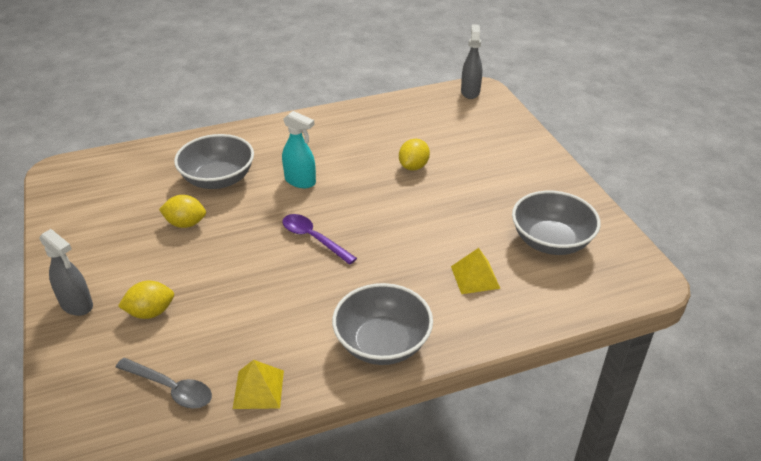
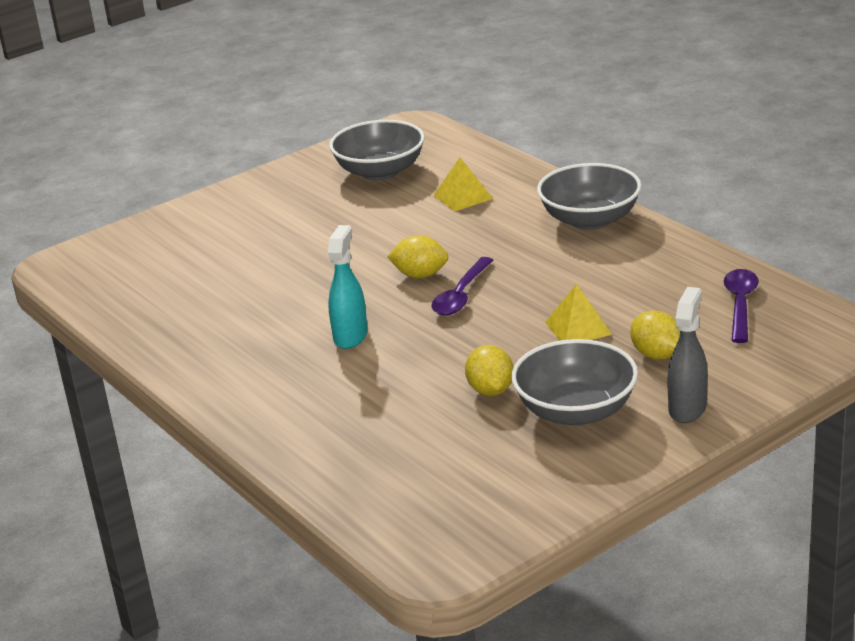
camera: 105 degrees left, 10 degrees down
(171, 388) = (740, 304): grey spoon -> purple spoon
(218, 179) = (379, 400): grey bowl -> grey bowl (576, 411)
(258, 389) = (698, 261): yellow pyramid -> yellow pyramid (578, 328)
(413, 166) = (277, 269): yellow lemon -> yellow lemon (420, 275)
(470, 92) = (66, 270): grey spray bottle -> none

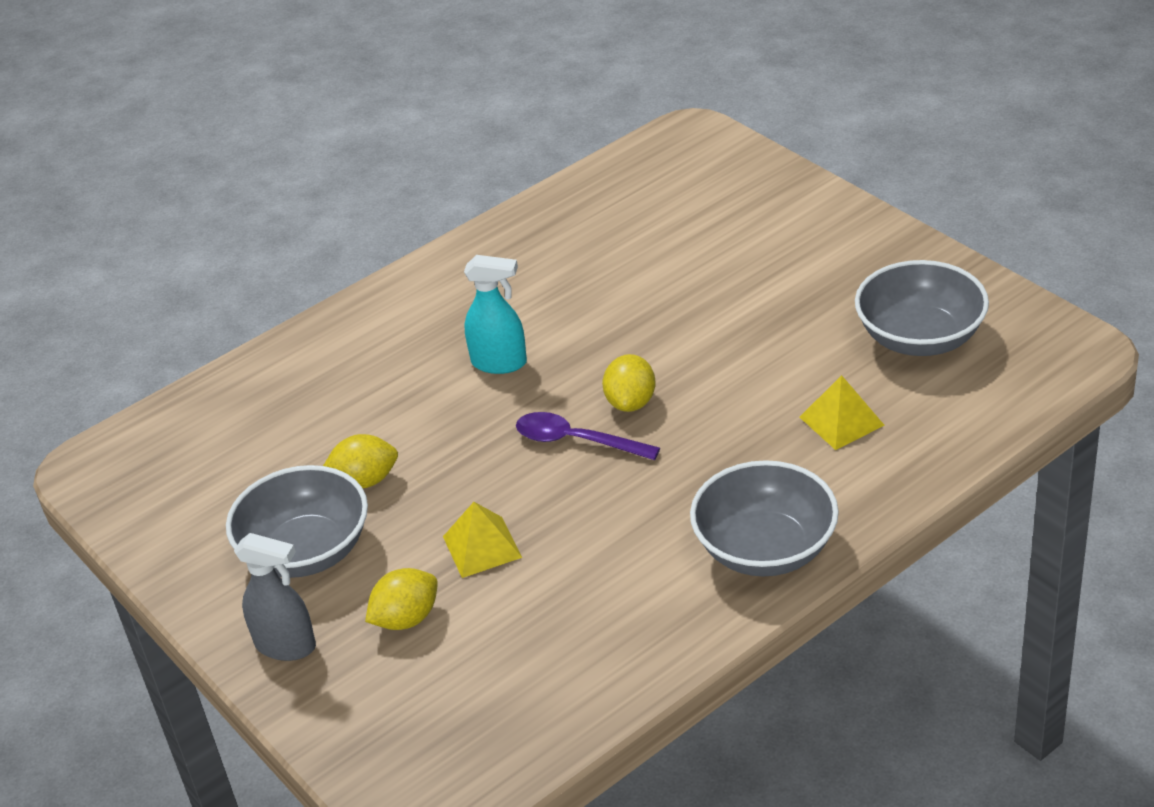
camera: 90 degrees right, 10 degrees up
(740, 304) = (511, 703): purple spoon -> none

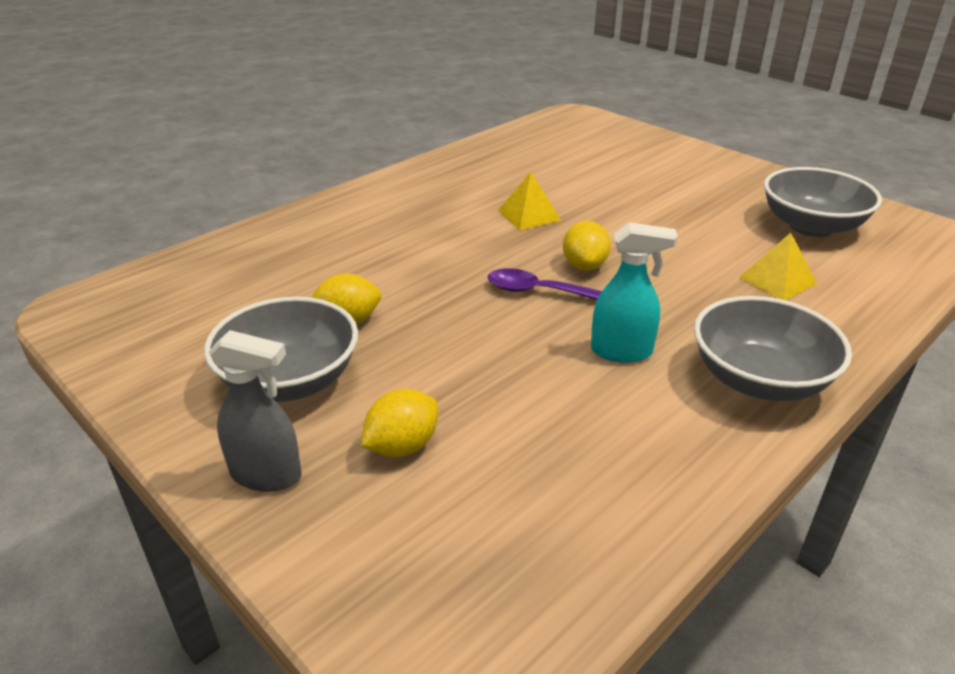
camera: 10 degrees left, 5 degrees down
(482, 546) = (472, 377): yellow pyramid -> yellow pyramid (529, 215)
(499, 363) = (461, 238): turquoise spray bottle -> turquoise spray bottle (622, 351)

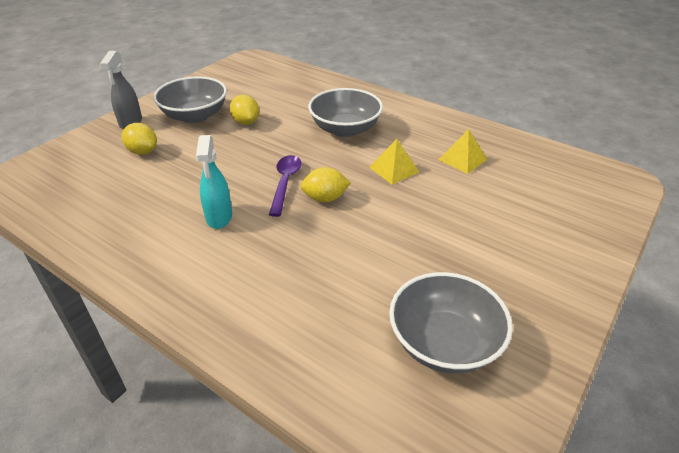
camera: 80 degrees right, 5 degrees up
(759, 380) = (185, 280): grey bowl -> grey bowl (345, 129)
(777, 280) = (326, 304): yellow pyramid -> yellow pyramid (462, 159)

